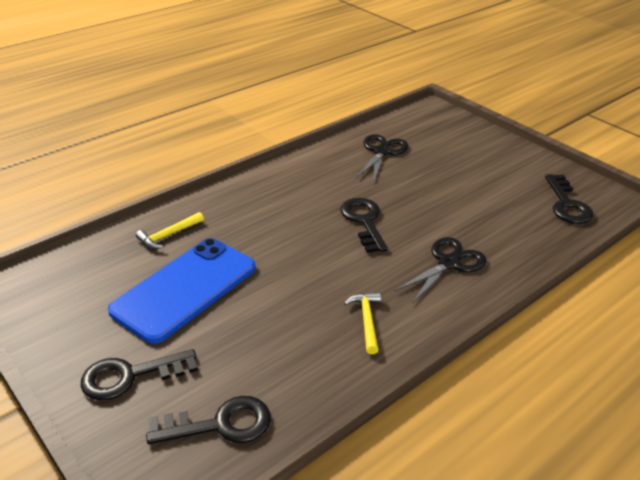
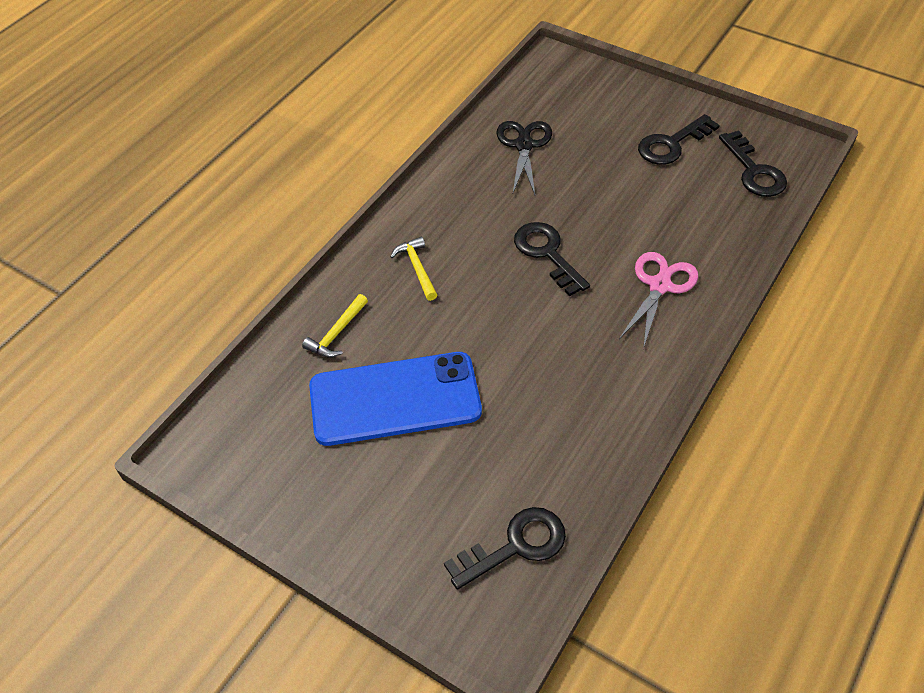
camera: 15 degrees left, 15 degrees up
(130, 376) = (396, 521): black key -> black key (672, 144)
(185, 289) = (395, 399): blue phone -> blue phone turned 60 degrees clockwise
(366, 321) = (605, 383): yellow hammer -> yellow hammer (417, 268)
(448, 263) = (659, 286): black scissors -> pink scissors

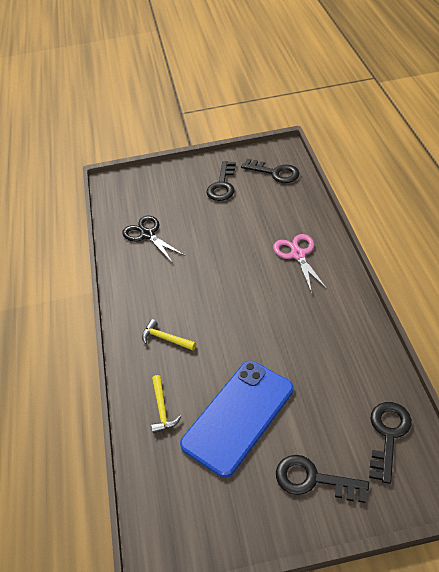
camera: 40 degrees left, 5 degrees down
(547, 254) = (226, 279): black key -> black key (313, 480)

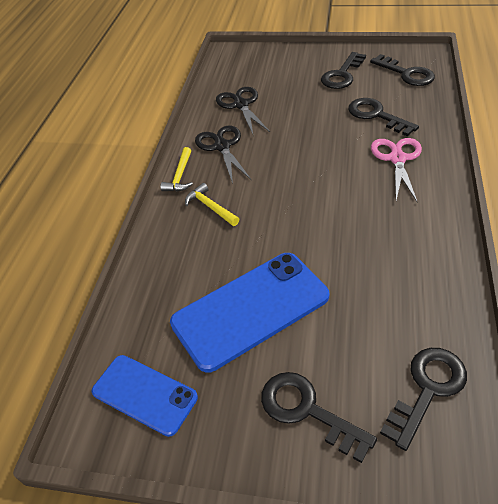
camera: 20 degrees right, 0 degrees up
(149, 279) = (222, 146): none -> black scissors
(162, 409) = (171, 276): yellow hammer -> yellow hammer (180, 176)
(187, 511) = (144, 394): none -> blue phone
(266, 218) = (376, 115): none -> black key

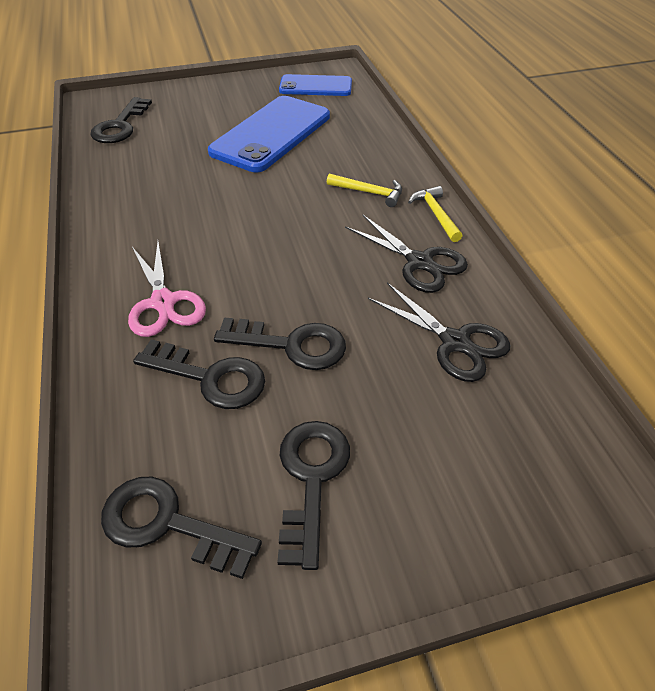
camera: 150 degrees right, 0 degrees up
(307, 411) = (202, 102): black key -> black key (291, 345)

